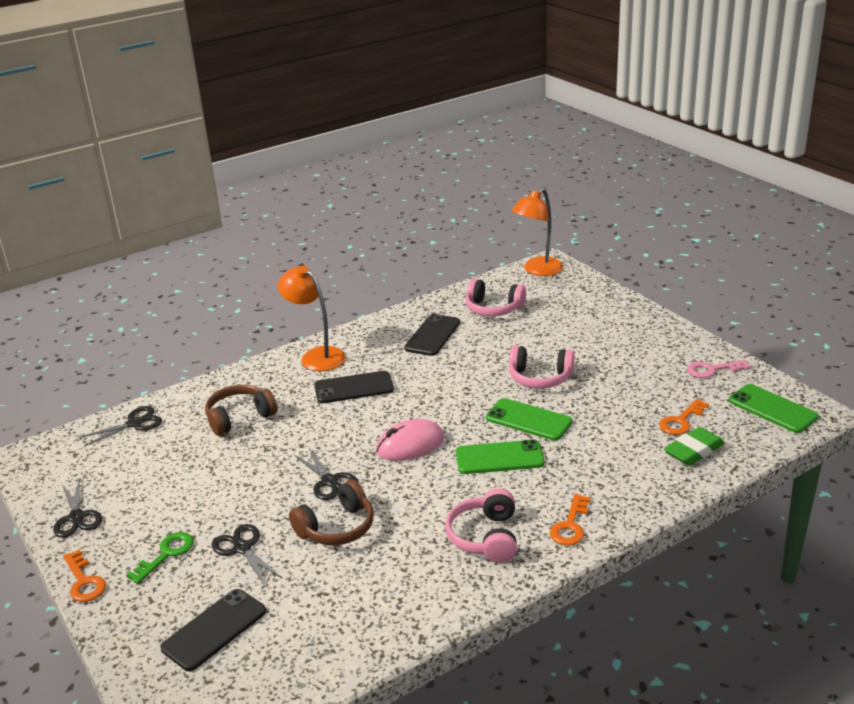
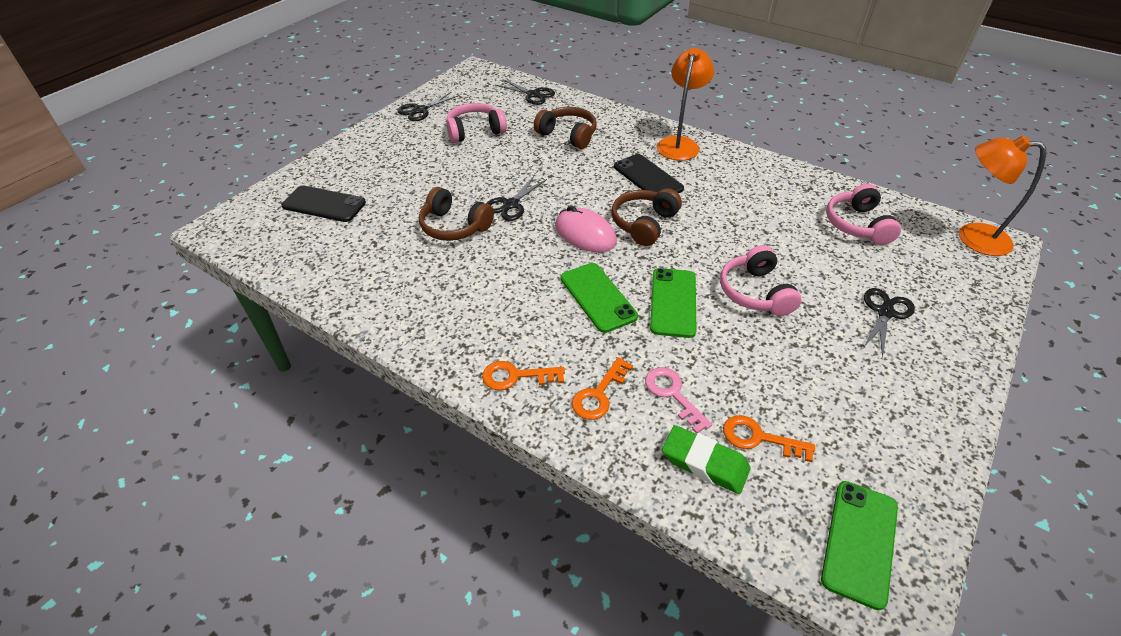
camera: 65 degrees right, 15 degrees up
(84, 581) = (359, 136): orange key -> orange key (599, 394)
(166, 554) = (395, 158): green key -> none
(242, 548) = (413, 188): black scissors -> black scissors (885, 312)
(419, 408) = (644, 224): none -> brown headphones
(432, 335) = (769, 198): black phone -> none
(485, 537) = (475, 318): pink headphones -> pink headphones (475, 131)
(712, 370) = (901, 452): pink key -> pink key (672, 394)

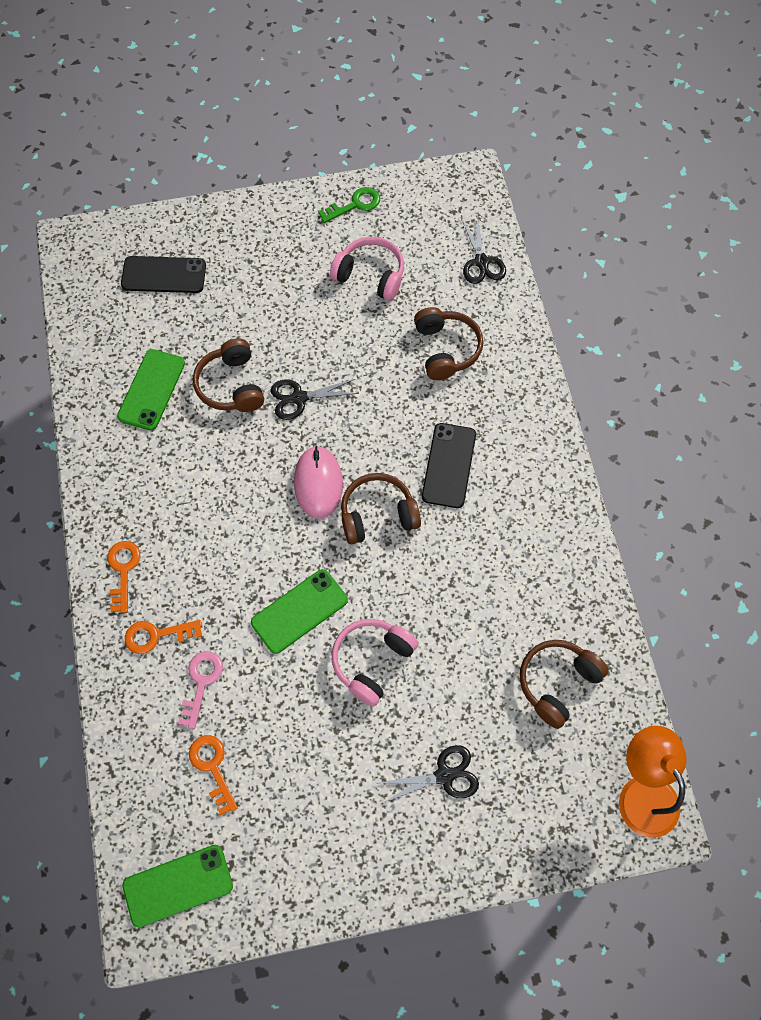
camera: 45 degrees right, 20 degrees up
(324, 204) = (164, 275): black phone -> black phone turned 60 degrees counterclockwise
(420, 110) = (355, 204): black scissors -> green key
(516, 376) = (123, 570): orange key -> orange key turned 45 degrees clockwise
(597, 297) = (252, 555): green phone -> green phone (151, 390)
(679, 144) = (534, 448): orange lamp -> none
(704, 463) = (158, 747): green eraser -> none
(857, 225) = (557, 683): pink headphones -> brown headphones

